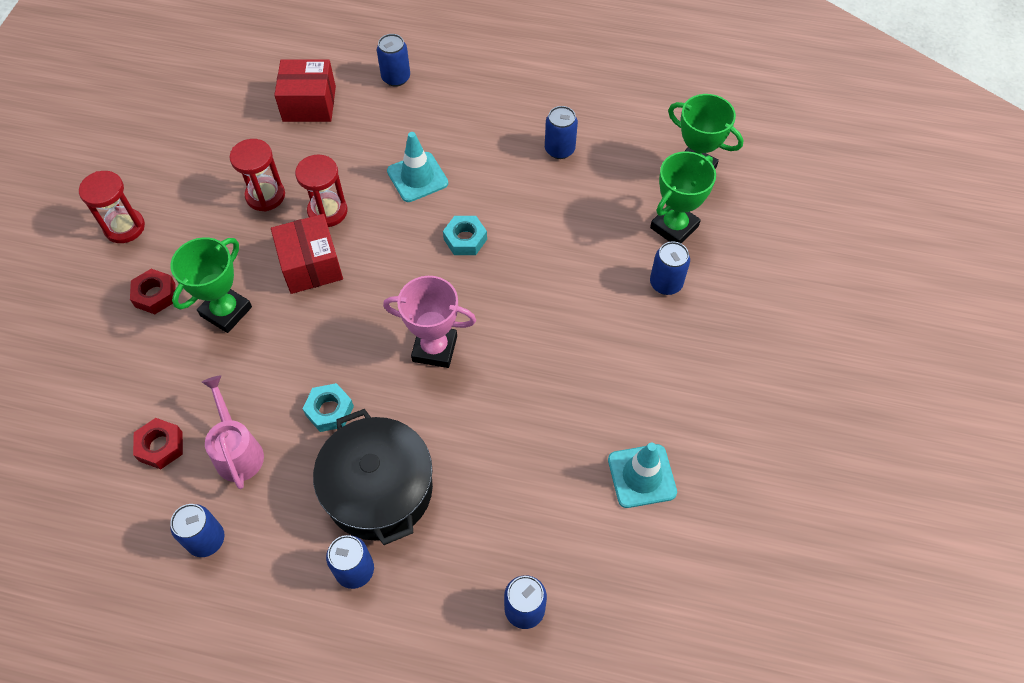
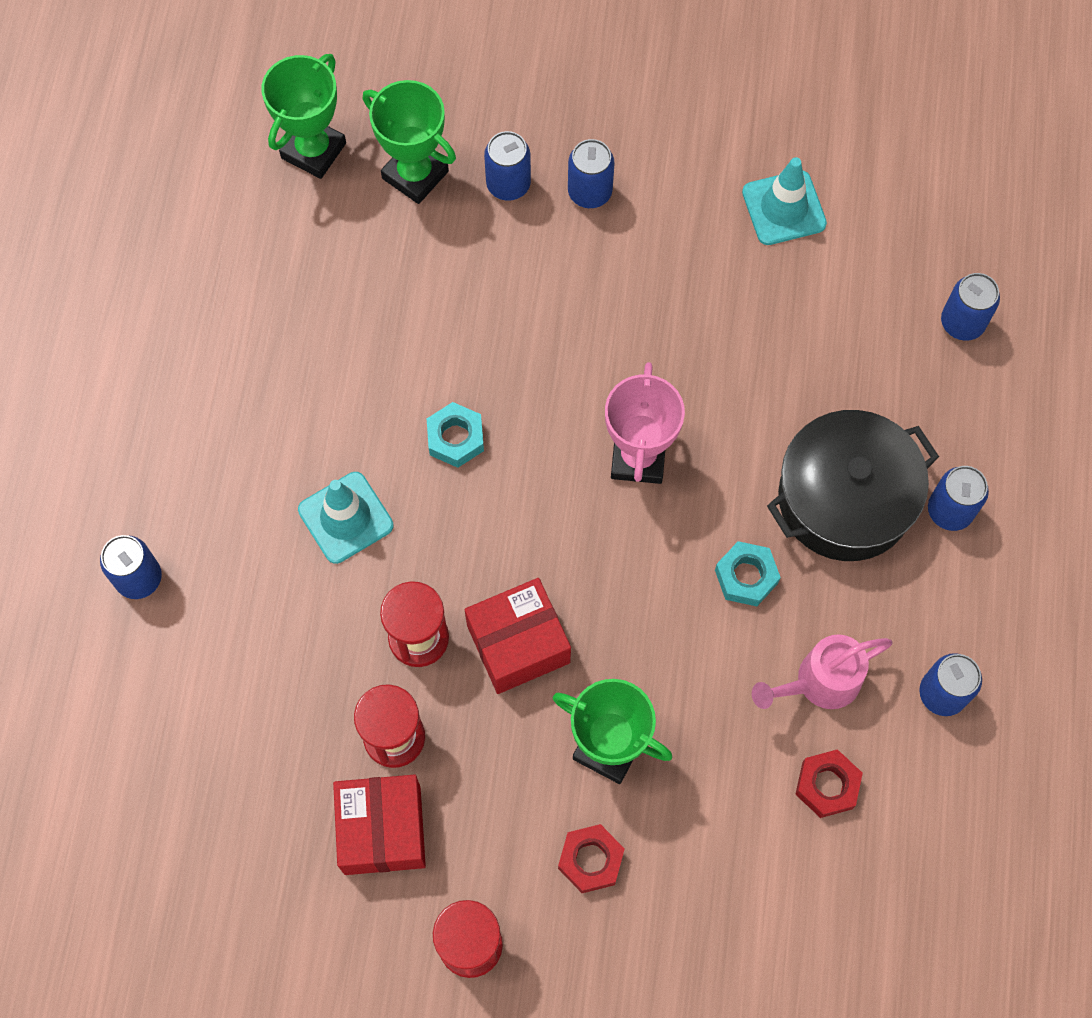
camera: 95 degrees left, 10 degrees up
(309, 104) = (200, 707): red box -> red box (382, 830)
(559, 149) = (282, 325): blue can -> blue can (589, 192)

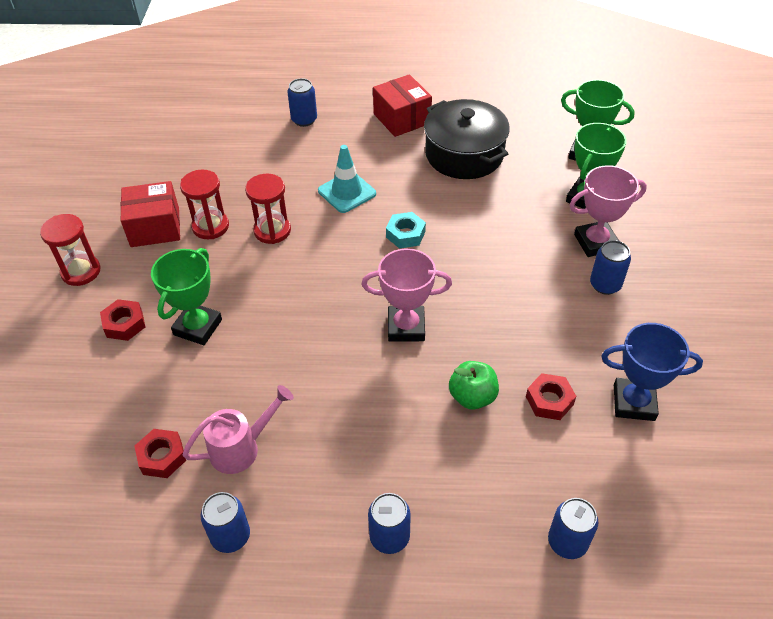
camera: 85 degrees right, 20 degrees down
(508, 184) = (595, 242): blue can -> pink trophy
(518, 644) = (269, 276): red box -> red box (402, 118)
(746, 577) = (322, 396): turquoise nut -> none
(761, 390) = (472, 397): none -> green apple
(773, 301) = (549, 400): none -> red nut
(784, 208) = (634, 403): turquoise traffic cone -> blue trophy
(819, 682) = (241, 448): pink watering can -> pink watering can turned 90 degrees clockwise
(845, 499) = (390, 458): black pot -> black pot (464, 154)

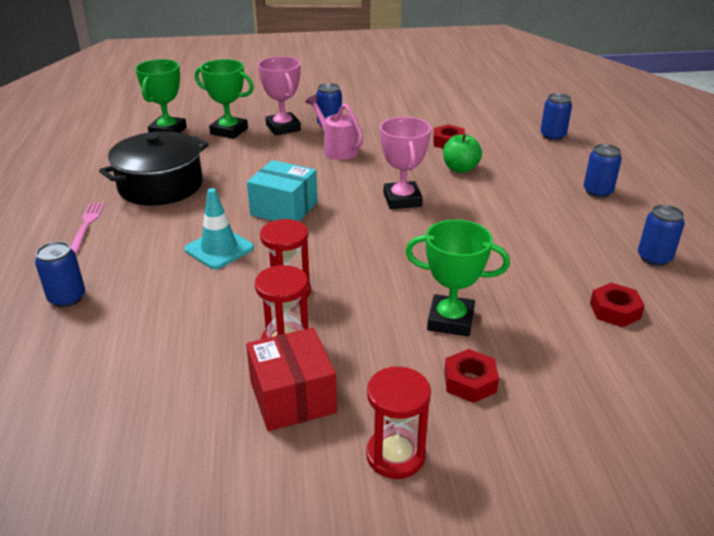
camera: 100 degrees left, 15 degrees down
(241, 448) = (574, 266): pink watering can -> pink watering can (337, 149)
(402, 118) = (86, 225): red box -> pink fork
(405, 234) = (284, 209): turquoise nut -> turquoise box
(634, 403) = (435, 117): blue trophy -> none

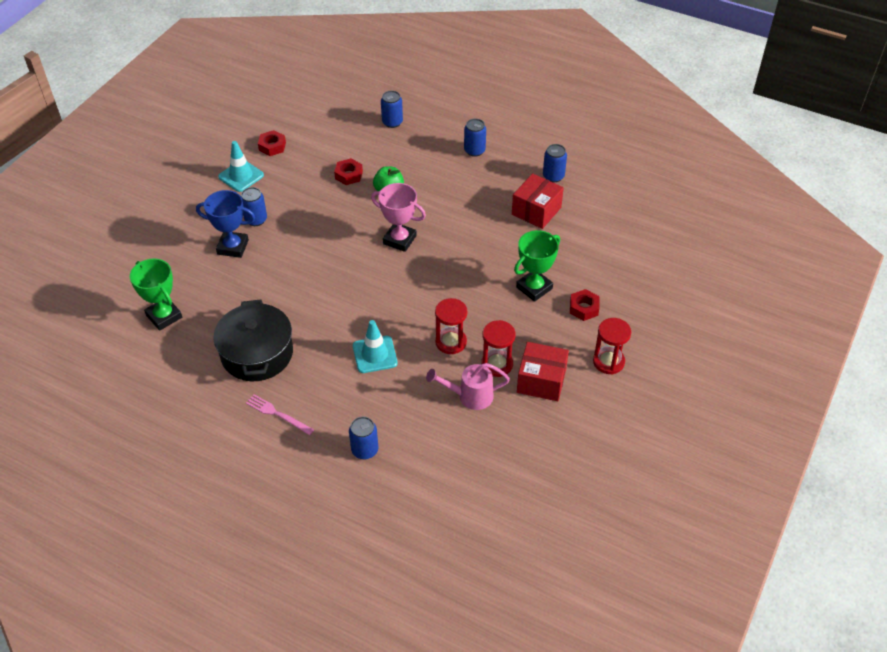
camera: 55 degrees left, 15 degrees up
(229, 131) = (204, 280): green trophy -> none
(283, 128) = (233, 247): pink trophy -> blue trophy
(284, 209) = (355, 301): turquoise box -> none
(337, 149) = (299, 235): pink watering can -> pink watering can (470, 396)
(372, 101) = (241, 176): none -> turquoise traffic cone
(578, 269) = (536, 211): none -> red box
(615, 310) = (579, 222): red nut -> red nut (272, 146)

